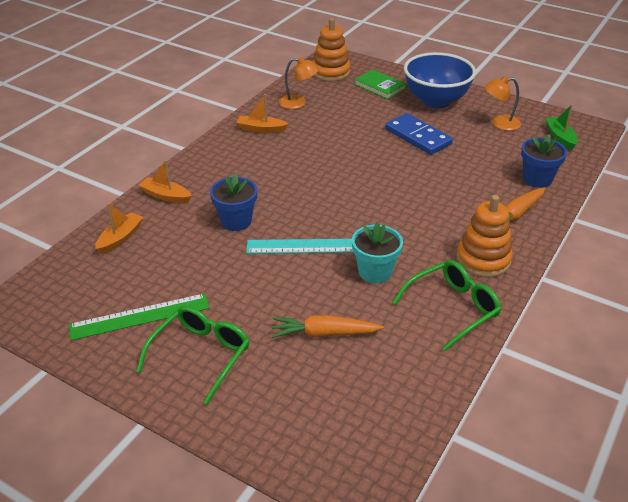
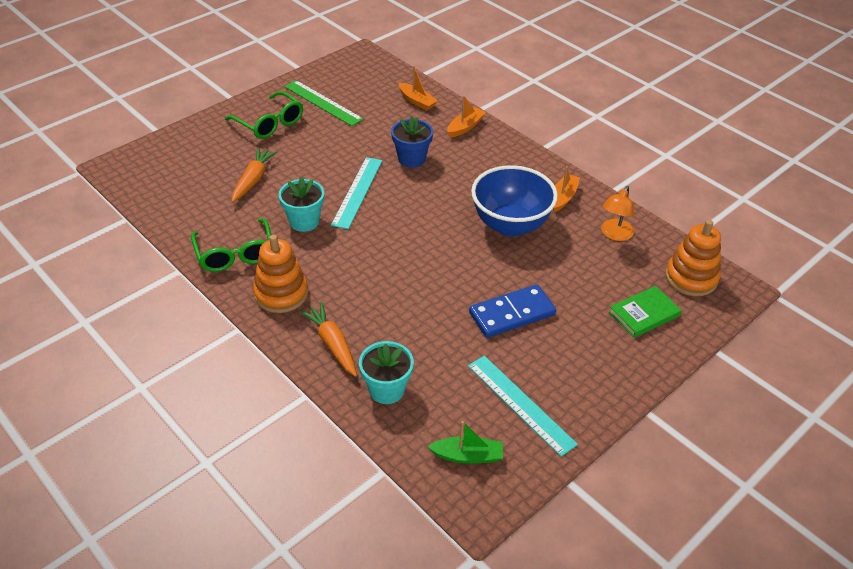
camera: 105 degrees right, 5 degrees up
(140, 317) = (323, 103): green ruler -> green ruler turned 45 degrees counterclockwise
(436, 101) = (594, 357): blue bowl -> blue bowl (510, 225)
(500, 123) = (521, 404): orange lamp -> turquoise ruler
(537, 179) = (386, 390): blue flower pot -> turquoise flower pot

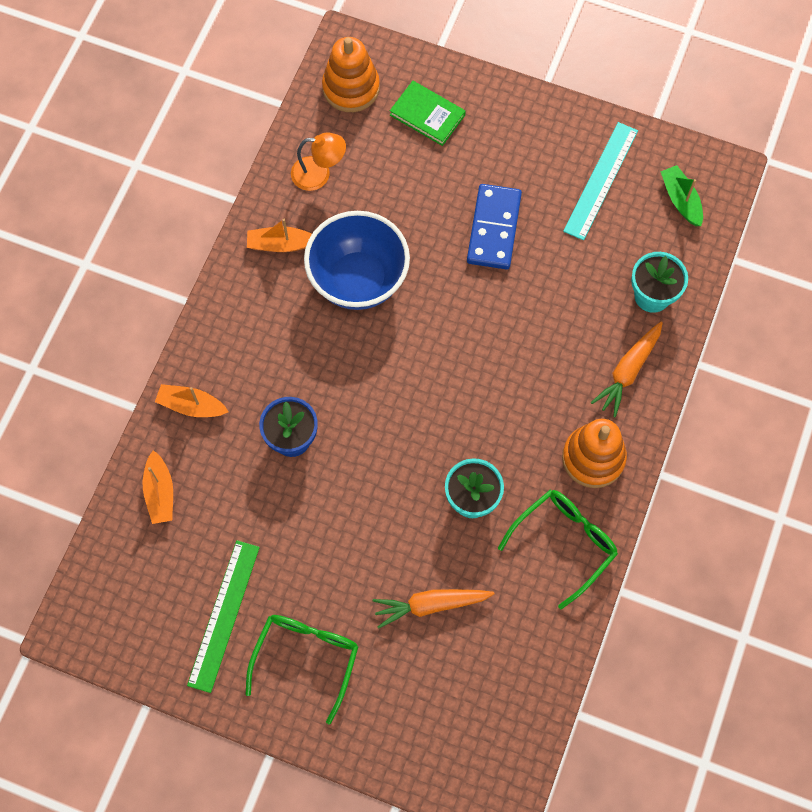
camera: 115 degrees left, 25 degrees up
(357, 192) = (388, 469): turquoise ruler -> none
(417, 101) = (160, 492): orange boat -> orange boat turned 150 degrees clockwise
(512, 313) = (493, 228): blue domino -> blue domino turned 60 degrees clockwise

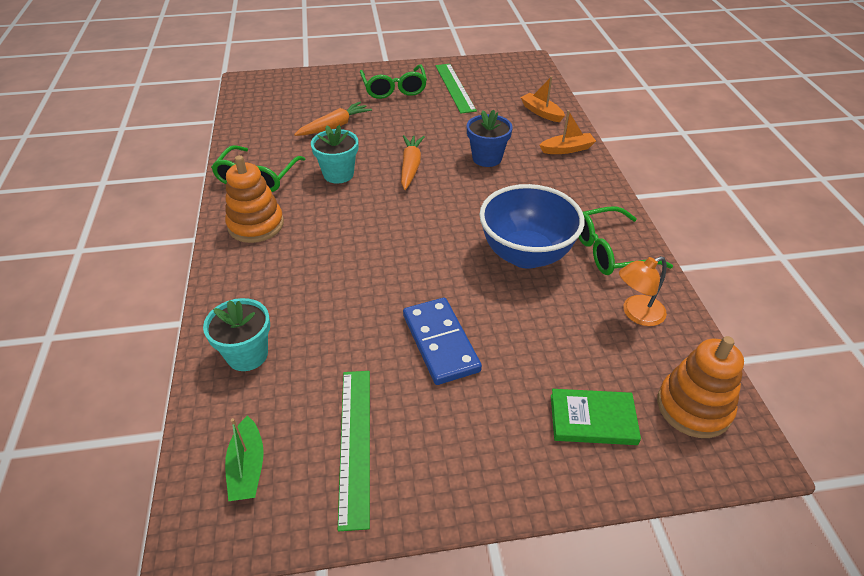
camera: 150 degrees right, 25 degrees down
(280, 244) = (610, 251): orange boat -> green glasses
(600, 180) = (355, 443): turquoise ruler -> green ruler
(628, 371) = (248, 287): orange carrot -> orange carrot (410, 167)
(680, 200) = (247, 467): green boat -> green boat turned 45 degrees clockwise

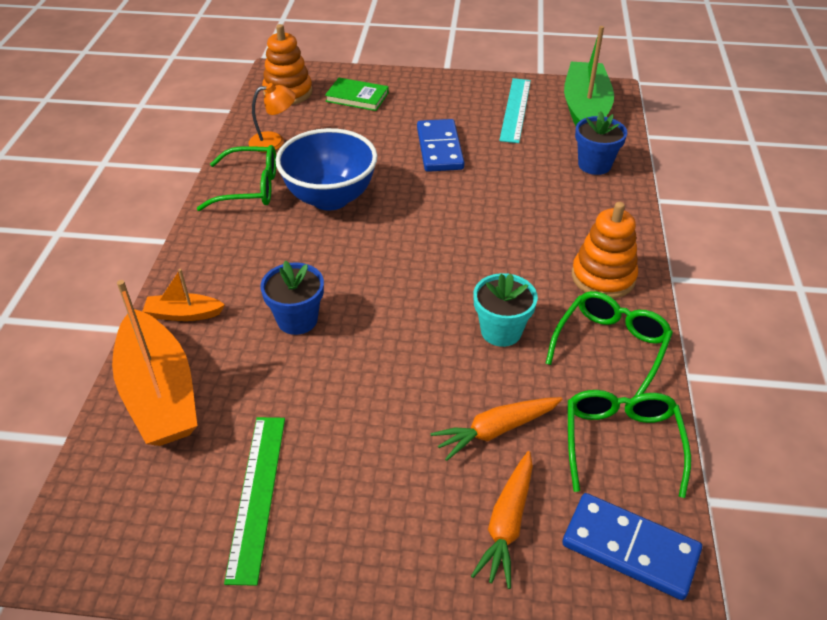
camera: 165 degrees left, 0 degrees up
(247, 355) = (594, 165): turquoise flower pot -> blue flower pot
(247, 467) = (585, 110): green boat -> green boat, size x2.06
(261, 97) = (630, 548): none -> blue domino
(355, 443) = (515, 109): green ruler -> turquoise ruler
(394, 89) = (370, 517): green glasses -> green glasses (621, 442)
(410, 167) = (403, 325): orange carrot -> orange carrot (507, 524)
(541, 112) = (159, 393): orange boat -> orange boat, size x2.06

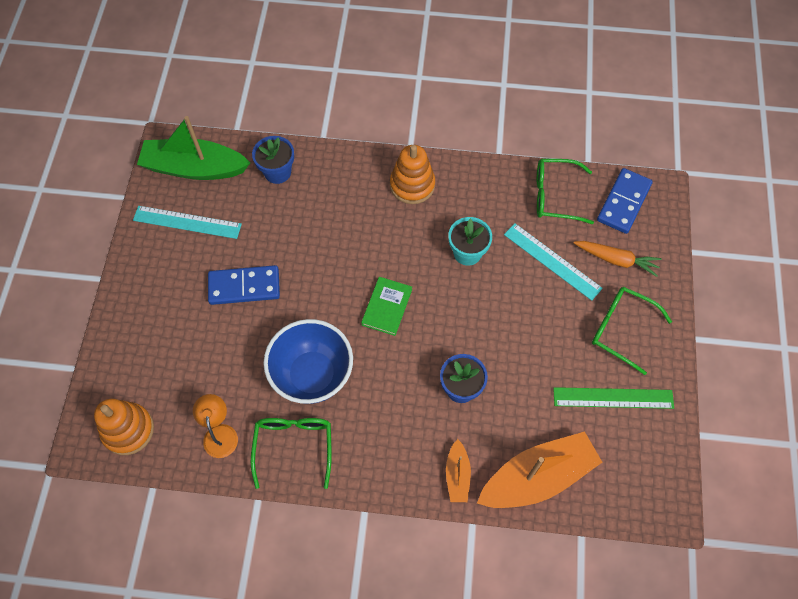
camera: 90 degrees left, 20 degrees up
(357, 97) = (147, 360): green book -> green book (387, 307)
(496, 430) = (552, 261): orange carrot -> turquoise ruler
(610, 347) = (478, 190): green glasses -> green glasses (621, 329)

